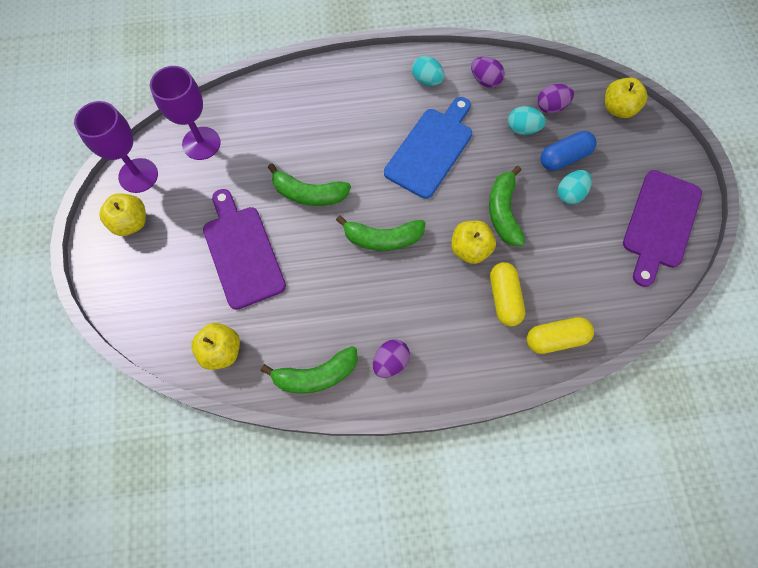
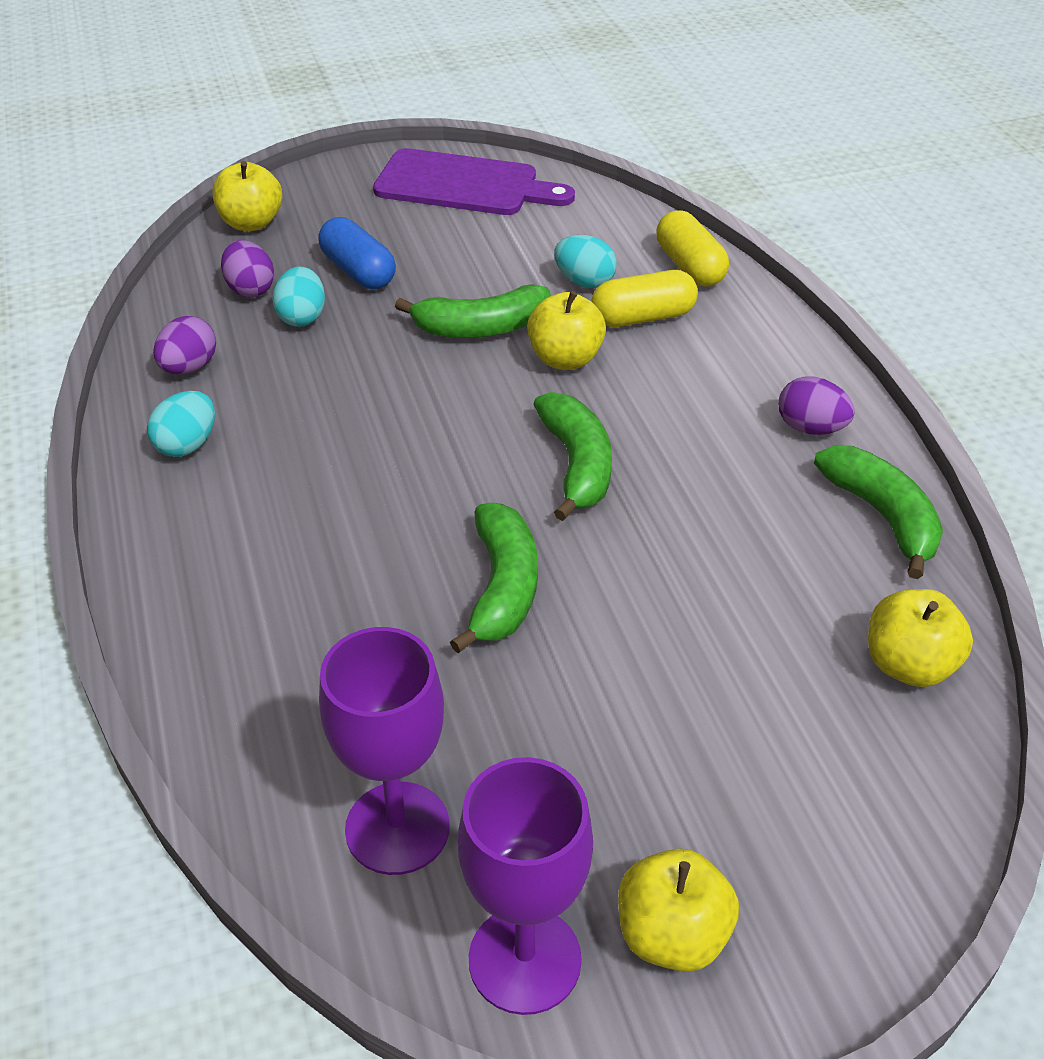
camera: 100 degrees left, 25 degrees down
(242, 252) = (677, 675): purple cutting board -> none
(431, 149) = (362, 423): blue cutting board -> none
(570, 194) = (430, 263): turquoise egg -> turquoise egg (584, 282)

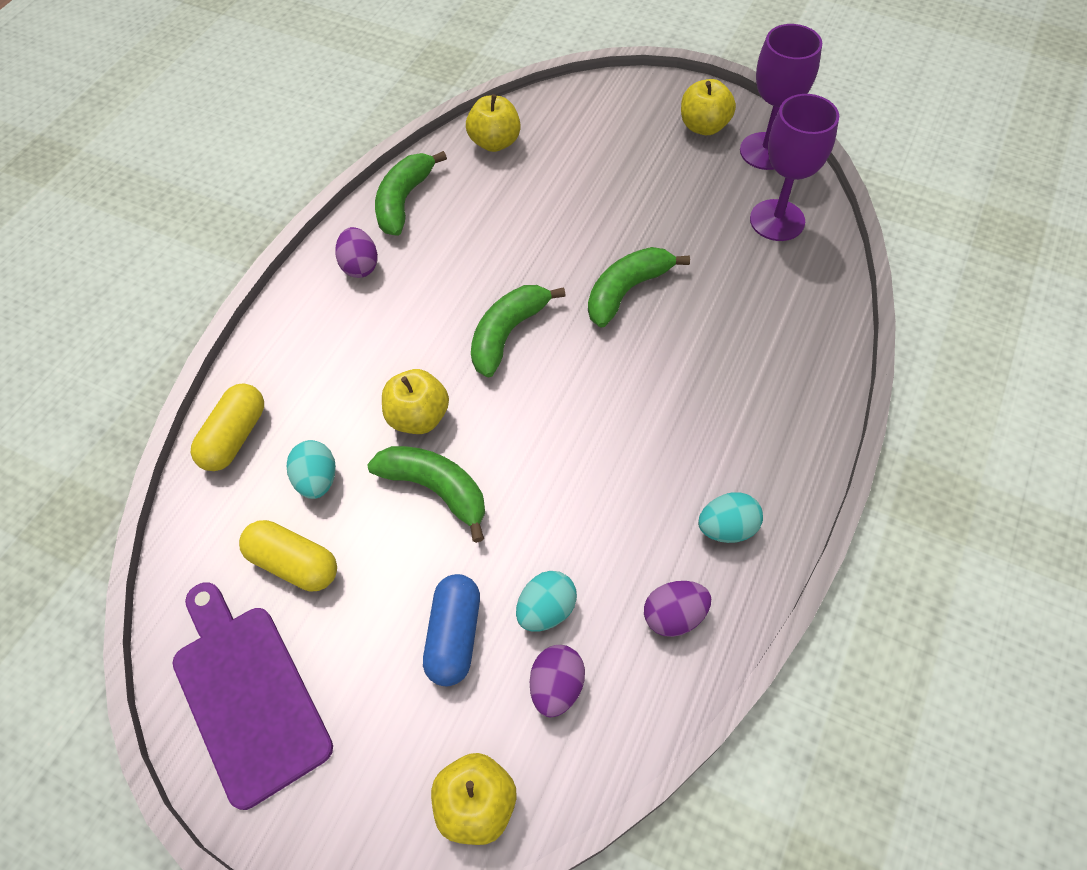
camera: 135 degrees left, 15 degrees up
(643, 317) = (328, 414): yellow capsule -> yellow capsule (294, 563)

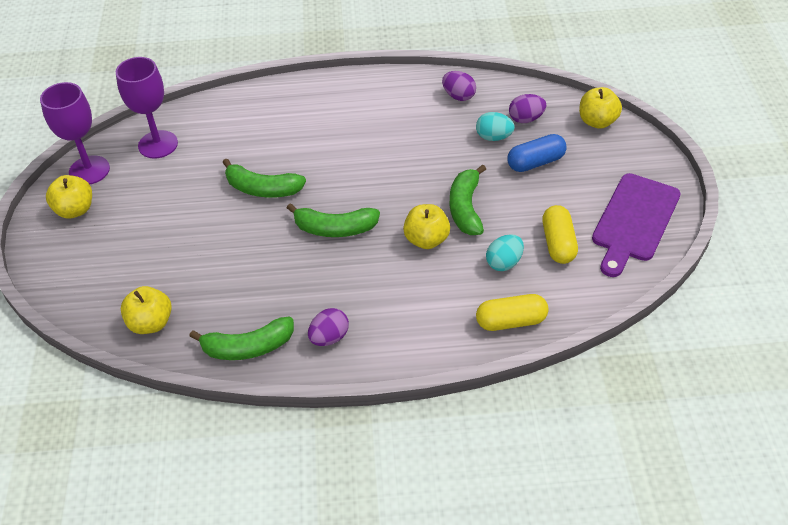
camera: 120 degrees left, 10 degrees down
(726, 528) = (397, 95): turquoise egg -> none

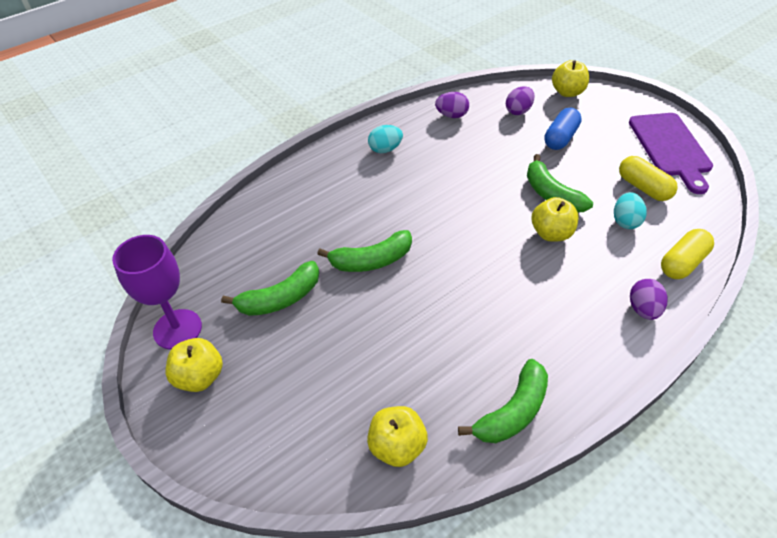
camera: 35 degrees left, 0 degrees up
(158, 144) = (228, 270): purple goblet -> none
(329, 337) = (569, 358): purple egg -> purple egg (643, 309)
(335, 228) = (470, 262): green banana -> green banana (280, 298)
(494, 137) = (511, 133): turquoise egg -> turquoise egg (385, 149)

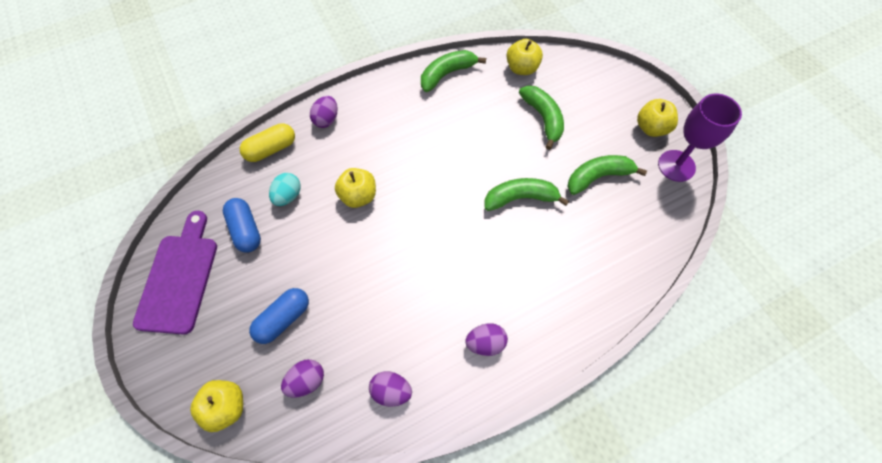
camera: 170 degrees left, 15 degrees up
(385, 149) = (485, 343): turquoise egg -> purple egg
(551, 194) = (335, 239): green banana -> green banana (543, 118)
(643, 188) = (246, 230): yellow capsule -> blue capsule

